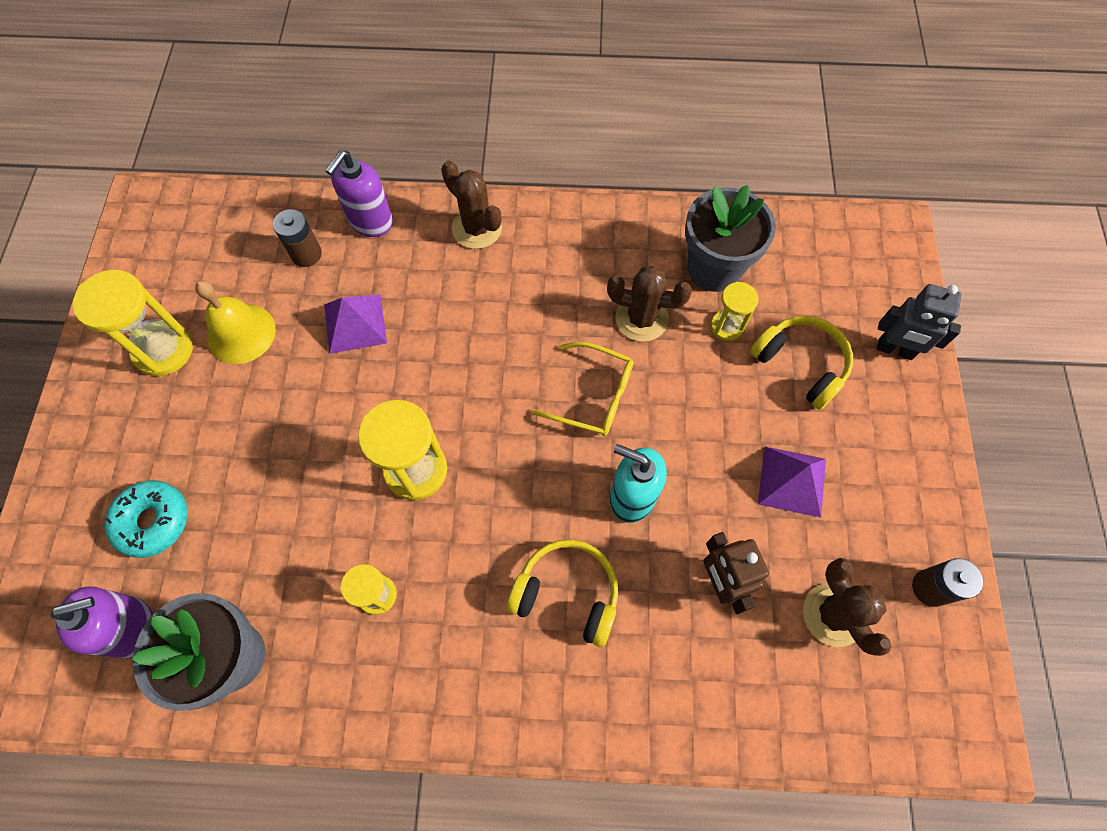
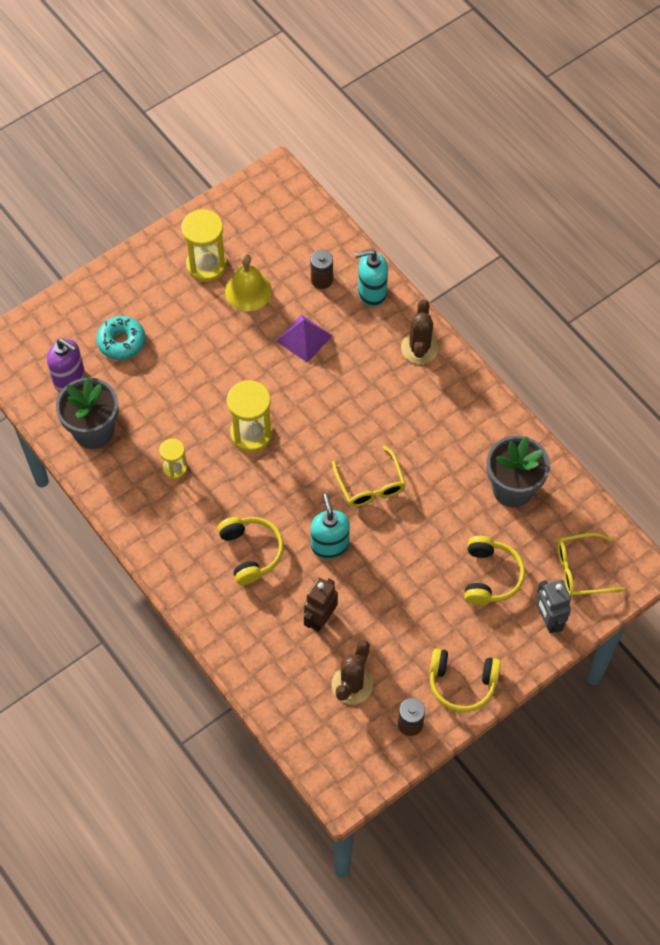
camera: 50 degrees right, 5 degrees down
(370, 222) = (371, 293): purple soap dispenser -> turquoise soap dispenser
(641, 318) = (442, 475): brown cactus -> none
(726, 326) = (479, 522): yellow hourglass -> none
(792, 481) = (411, 617): purple pyramid -> none
(857, 278) = (581, 570): none -> yellow glasses
(913, 491) = (462, 683): none -> yellow headphones

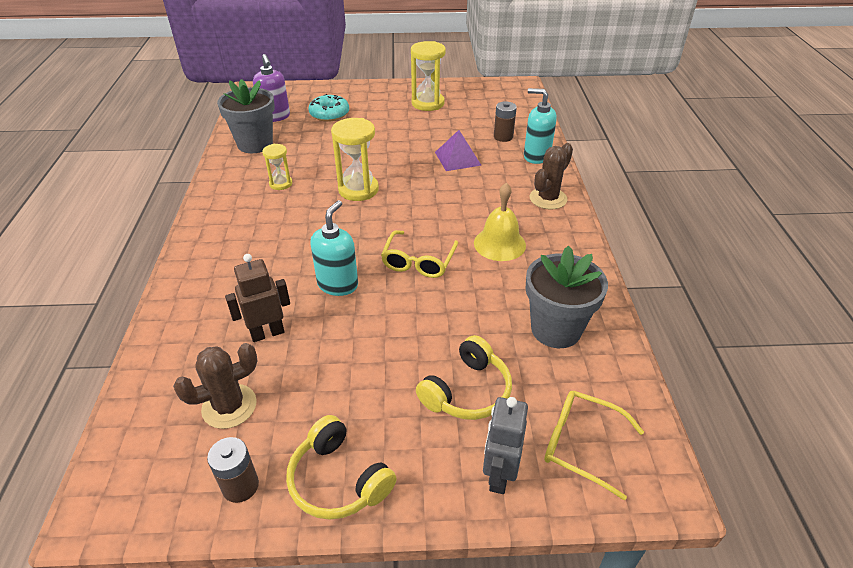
camera: 35 degrees right, 20 degrees down
(248, 291) = (442, 123): yellow bell -> yellow bell (499, 244)
(251, 552) = (270, 256): yellow headphones -> none

